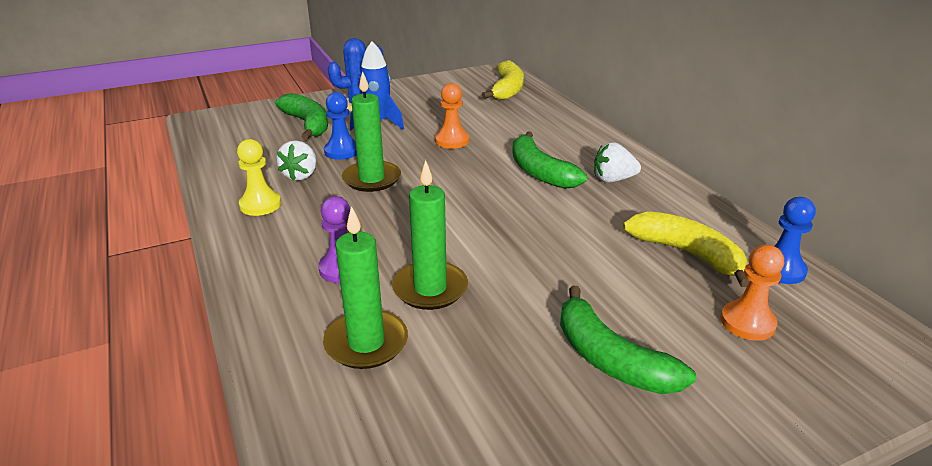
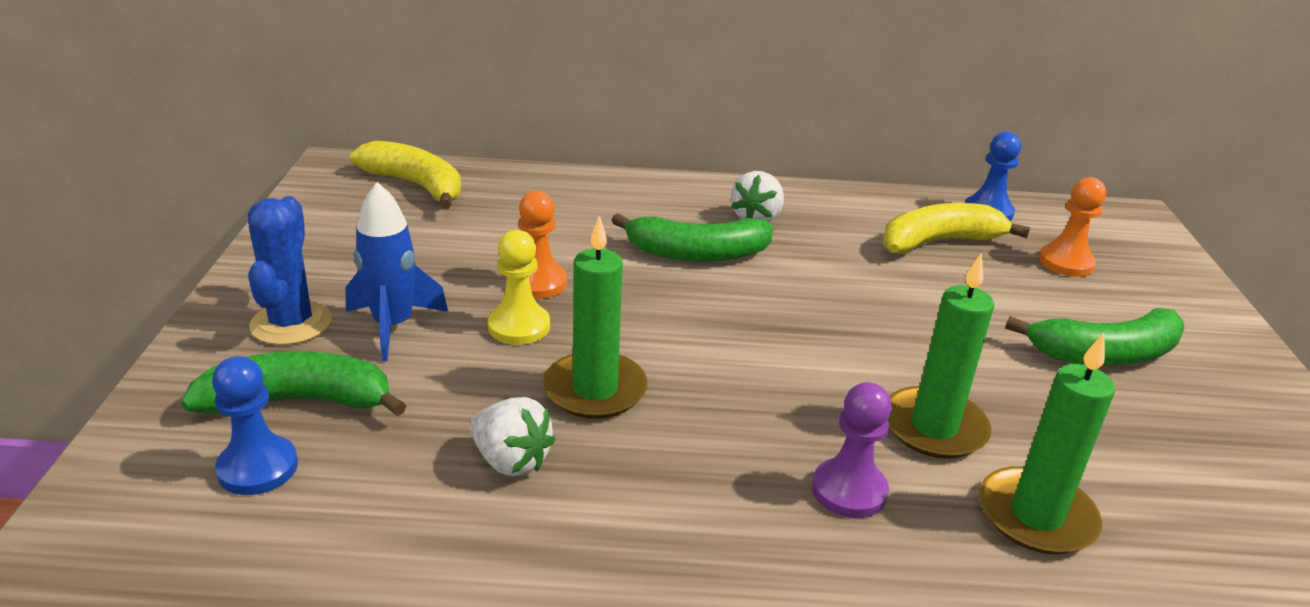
camera: 65 degrees left, 0 degrees up
(260, 205) = (584, 535): yellow pawn -> yellow pawn (519, 326)
(342, 151) = (463, 392): blue pawn -> blue pawn (258, 468)

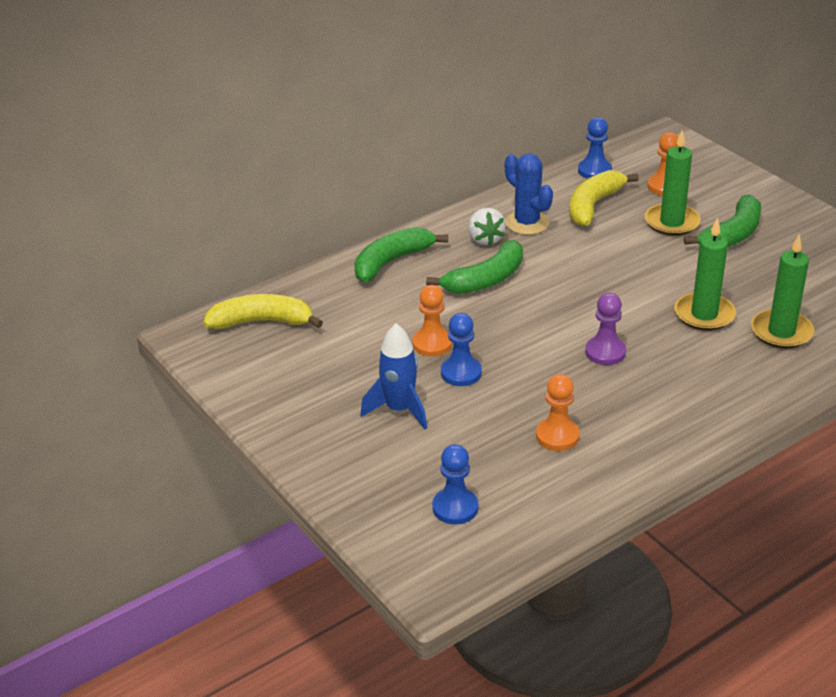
camera: 35 degrees left, 5 degrees up
(291, 323) = (344, 439): blue cactus -> blue cactus (527, 223)
(299, 401) = (420, 471): green banana -> green banana (391, 262)
(511, 461) = (557, 436): white strawberry -> orange pawn
(519, 326) = (461, 373): yellow pawn -> blue pawn
(595, 390) = (544, 383): green candle -> green candle (672, 222)
(849, 491) = (704, 364): purple pawn -> purple pawn (605, 352)

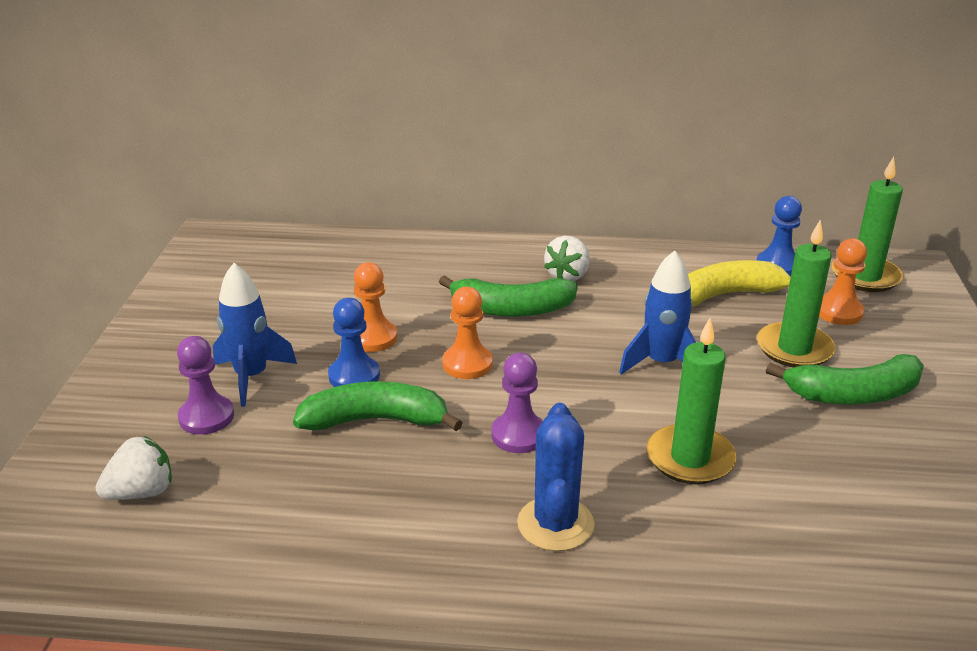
camera: 40 degrees right, 5 degrees down
(262, 322) = (277, 252): yellow banana -> none
(391, 262) = (454, 256): green banana -> green banana (375, 420)
(415, 448) = (206, 417): none -> purple pawn
(455, 508) = (141, 492): blue pawn -> white strawberry
(527, 223) = (631, 280): blue cactus -> blue cactus (555, 524)
(557, 436) = (338, 487): orange pawn -> orange pawn (467, 364)
(618, 268) = (661, 363): none -> blue rocket
(781, 332) = (761, 531): green candle -> green candle (865, 277)

